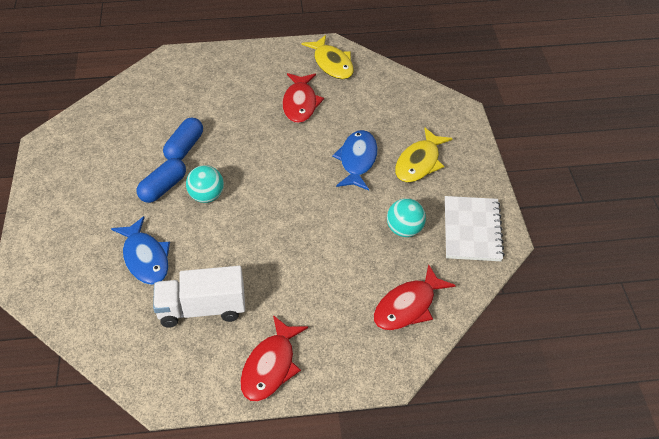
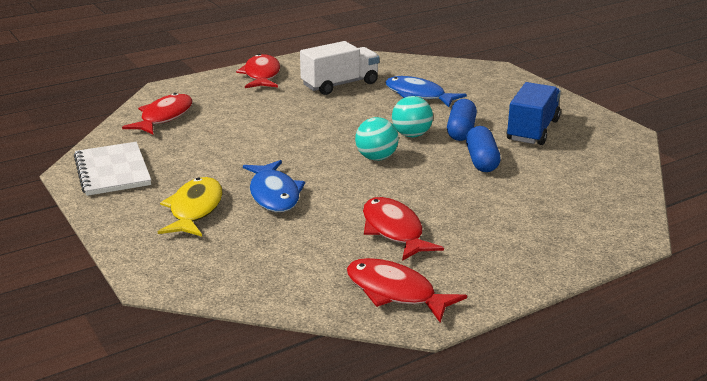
camera: 155 degrees right, 20 degrees down
(108, 169) = (532, 130): none -> blue truck
(332, 64) = (395, 292): yellow fish -> red fish
(404, 230) = (188, 156): turquoise ball -> turquoise ball (376, 158)

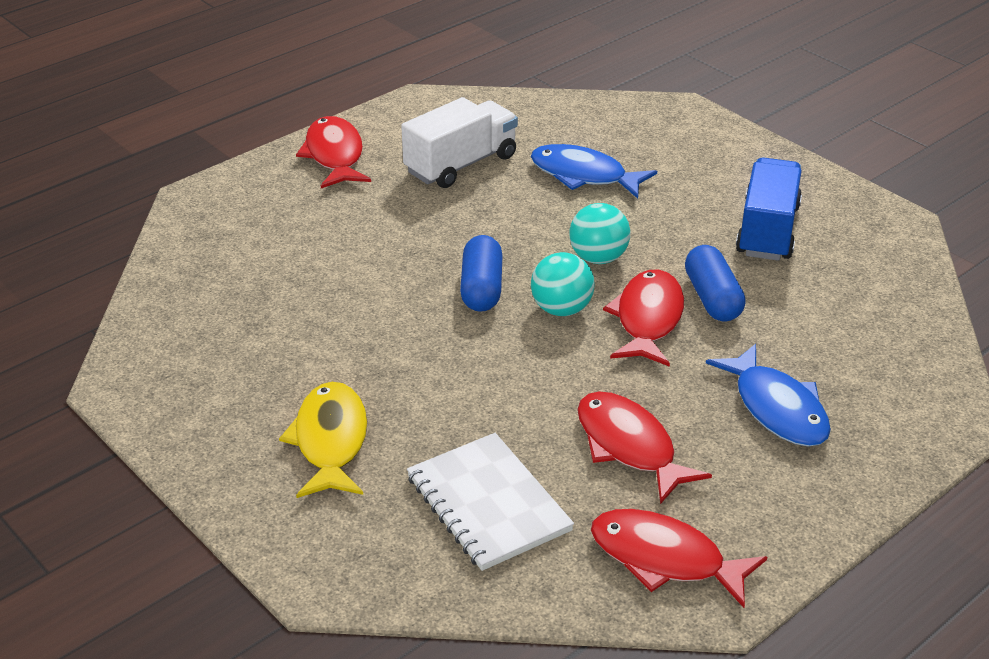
camera: 10 degrees left, 10 degrees up
(112, 171) = (177, 379): white notebook -> white notebook (488, 504)
(164, 117) = (215, 259): red fish -> red fish (648, 319)
(274, 194) = (436, 398): blue fish -> blue fish (777, 408)
(461, 131) = (667, 242): blue capsule -> blue capsule (481, 288)

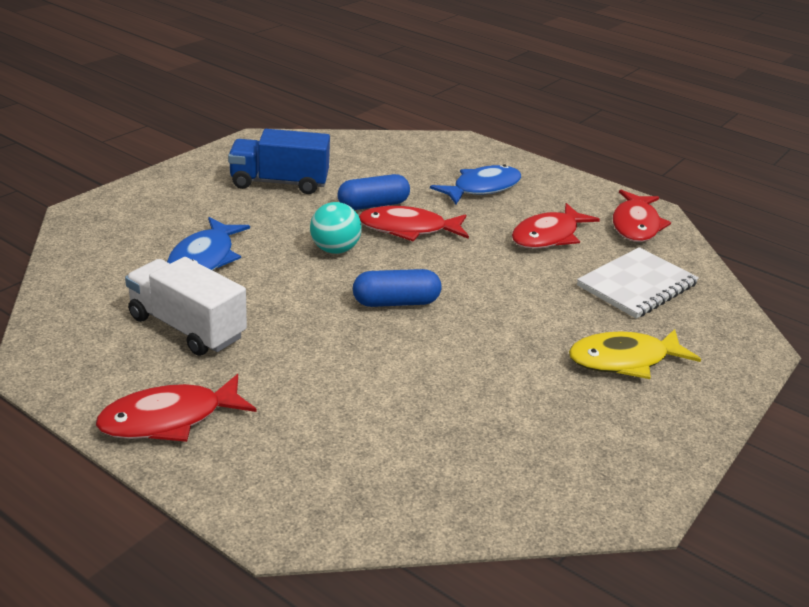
camera: 105 degrees left, 5 degrees down
(561, 309) = (410, 264): turquoise ball -> none

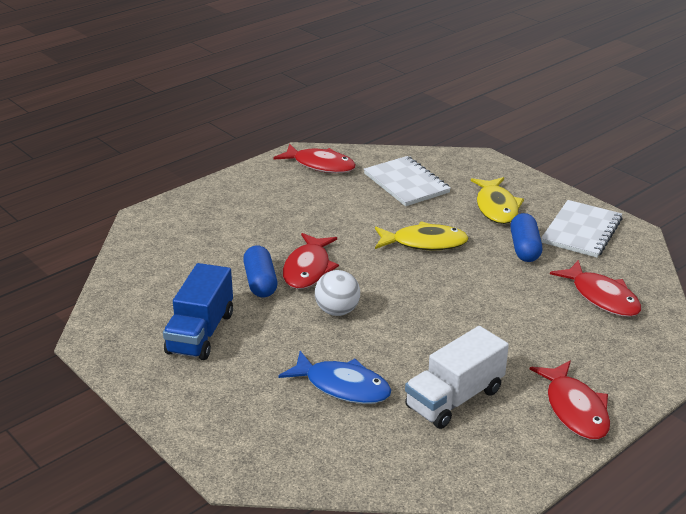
camera: 75 degrees left, 0 degrees up
(334, 250) = (337, 311): turquoise ball -> white ball
(396, 302) = (422, 289): blue capsule -> blue capsule (524, 248)
(482, 188) = (242, 221): blue fish -> none
(498, 302) = (424, 243): none -> yellow fish
(548, 236) = (331, 205): red fish -> red fish (602, 297)
(607, 443) = (581, 231): none -> white notebook

